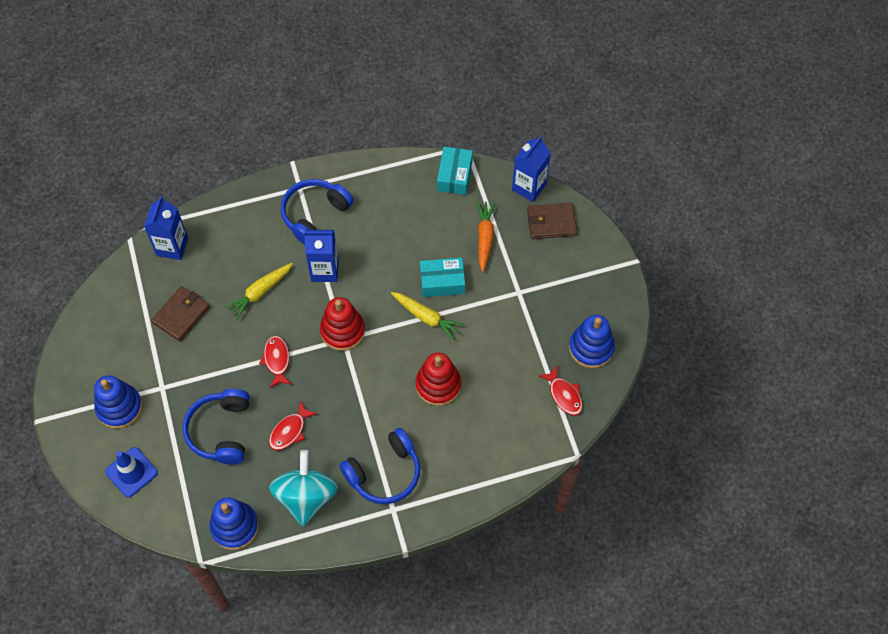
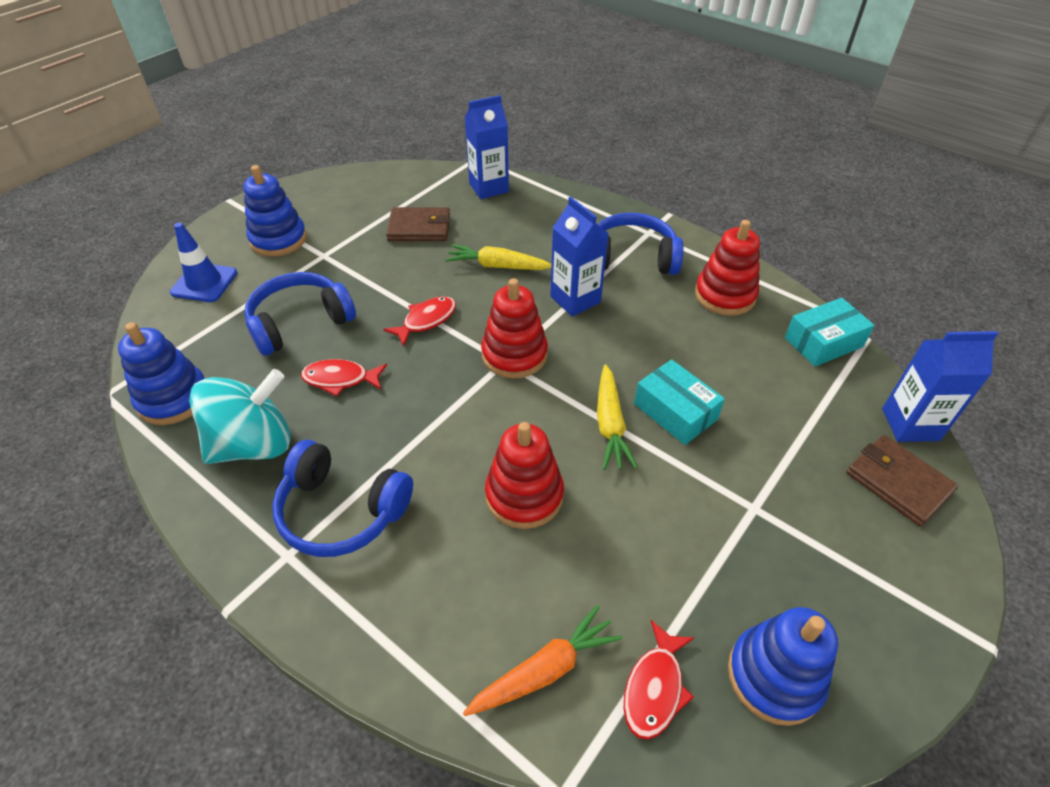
camera: 55 degrees right, 15 degrees down
(385, 192) = (725, 295): none -> red stacking toy
(485, 237) = (784, 419): orange carrot -> orange carrot (545, 670)

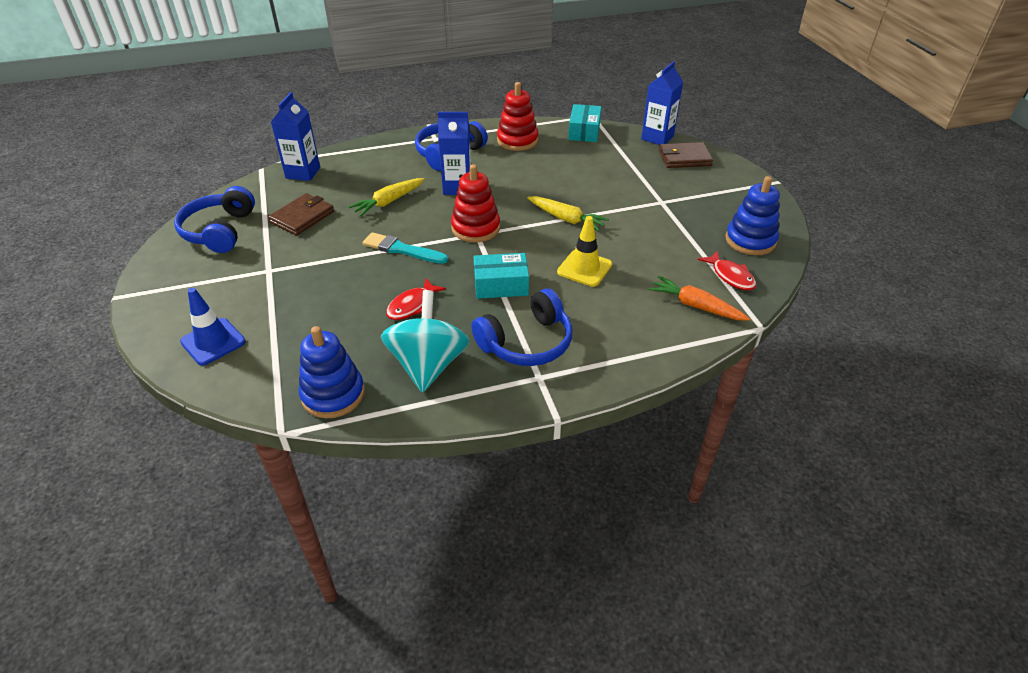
camera: 55 degrees left, 5 degrees down
(278, 239) = (215, 286): blue stacking toy -> none
(300, 323) = (330, 306): blue headphones -> blue headphones (220, 231)
(426, 320) = (402, 249): red fish -> turquoise brush
(524, 495) = (584, 268): red stacking toy -> yellow traffic cone
(545, 670) = (695, 306): orange carrot -> orange carrot turned 60 degrees counterclockwise
(675, 412) = (580, 195): turquoise box -> turquoise box (501, 285)

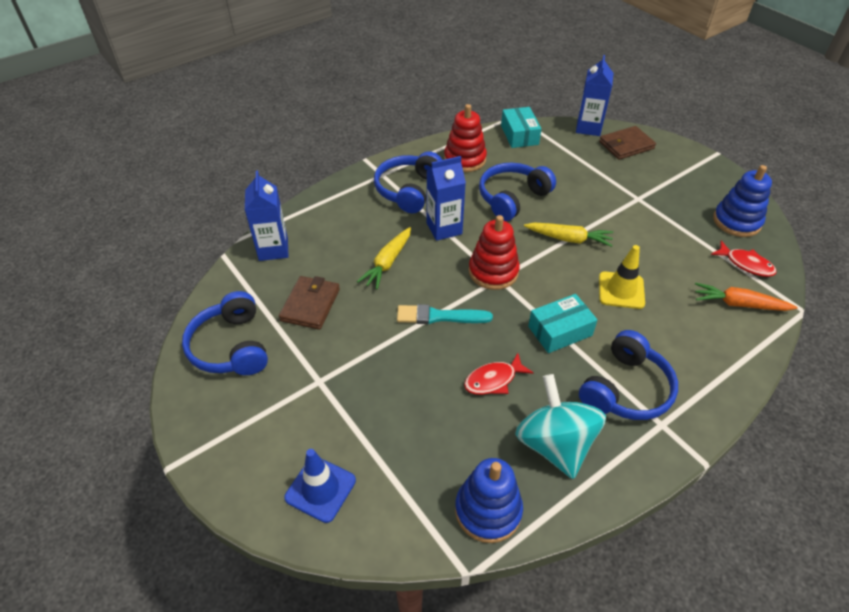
camera: 20 degrees left, 5 degrees up
(412, 305) = (493, 380): red fish -> red fish turned 45 degrees clockwise
(538, 178) = (512, 198): none -> blue headphones

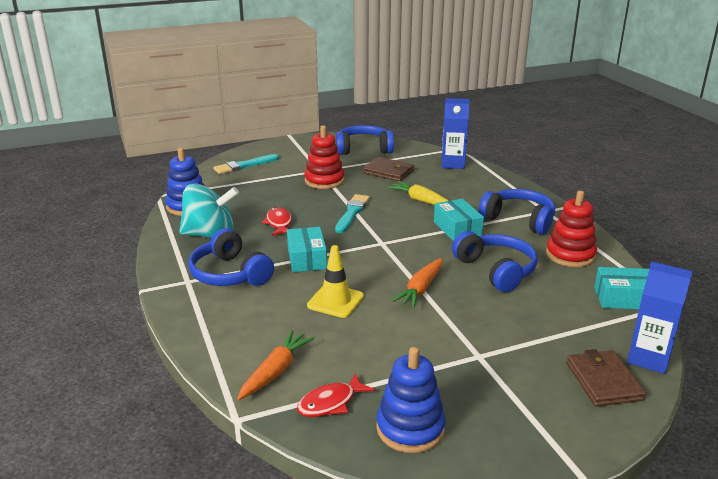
camera: 105 degrees right, 20 degrees down
(320, 489) = (244, 165): blue traffic cone -> turquoise brush
(444, 228) = (457, 228): blue carton -> turquoise box
(493, 272) = (391, 242): red stacking toy -> red stacking toy (324, 181)
(569, 239) = (420, 289): yellow carrot -> orange carrot

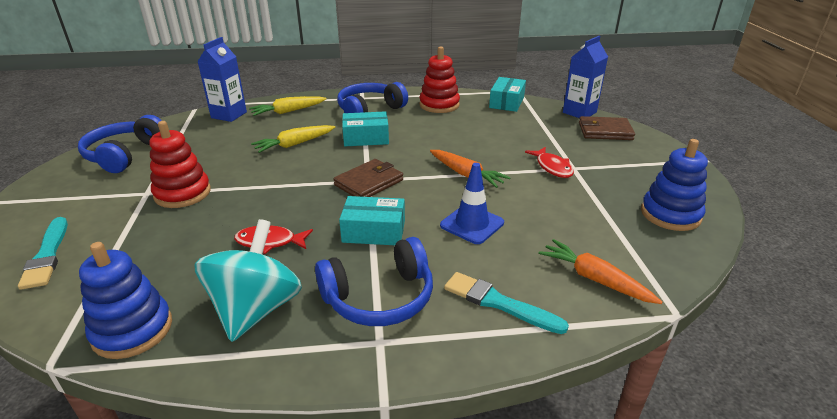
camera: 75 degrees left, 5 degrees up
(330, 403) = (642, 250): red fish -> red fish (552, 167)
(335, 301) = (472, 224): yellow traffic cone -> blue traffic cone
(352, 213) = (286, 187): turquoise brush -> turquoise brush (498, 303)
(388, 172) = (207, 150): brown wallet -> brown wallet (369, 182)
(480, 184) = (288, 111): none -> yellow carrot
(496, 270) = (449, 136): blue headphones -> none

